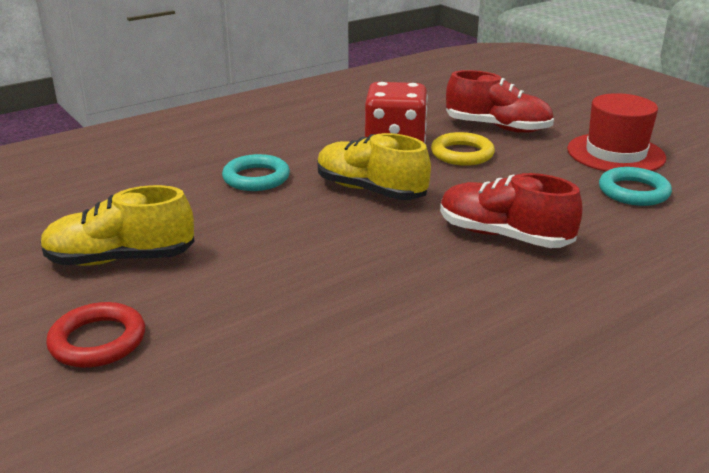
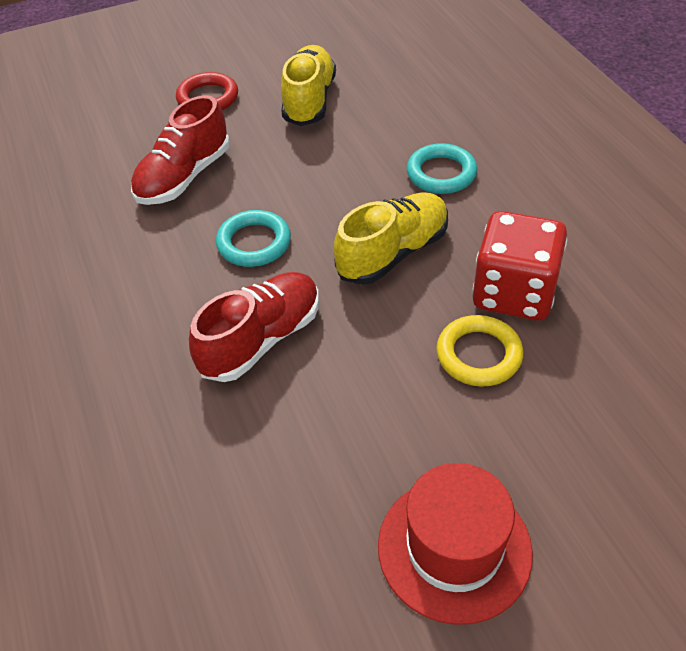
camera: 105 degrees right, 20 degrees up
(497, 127) = (572, 421): red shoe -> red shoe (184, 177)
(633, 192) = (325, 513): turquoise ring -> turquoise ring (254, 243)

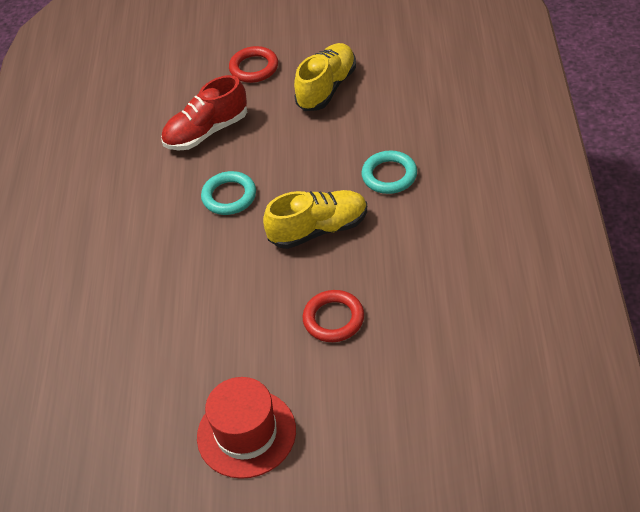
camera: 25 degrees right, 0 degrees up
(261, 340) = (199, 268): red shoe -> none
(479, 355) = (333, 319): yellow ring -> red ring
(514, 293) = (384, 282): red dice -> none

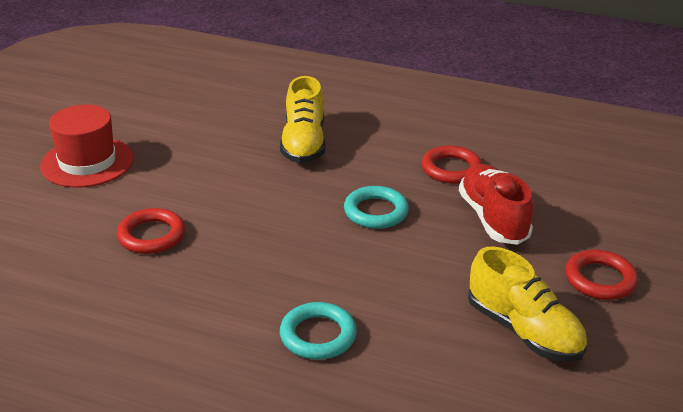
camera: 105 degrees right, 15 degrees down
(144, 173) = (451, 169): none -> red ring
(318, 229) = (277, 257): yellow shoe -> yellow shoe (304, 144)

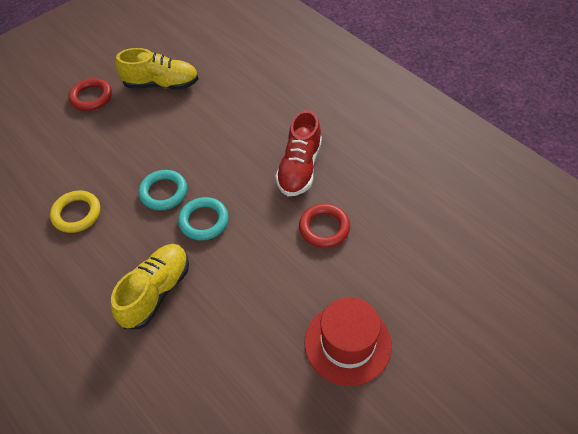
camera: 150 degrees left, 20 degrees up
(318, 335) = (263, 117): turquoise ring -> turquoise ring (204, 221)
(451, 169) = (76, 214): red ring -> yellow ring
(493, 219) = (98, 158): red shoe -> red shoe (299, 168)
(524, 331) = (161, 84): yellow shoe -> yellow shoe turned 105 degrees clockwise

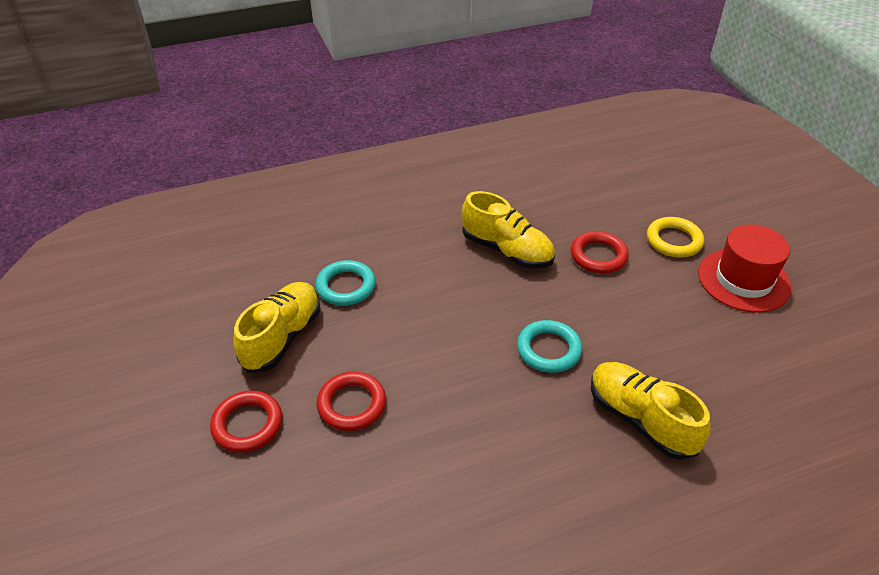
camera: 70 degrees left, 10 degrees down
(76, 214) = (477, 484): yellow ring -> yellow ring (674, 241)
(120, 135) = (352, 404): none -> red ring
(163, 192) = (484, 378): turquoise ring -> turquoise ring (346, 286)
(299, 168) = (507, 250): red shoe -> yellow shoe

